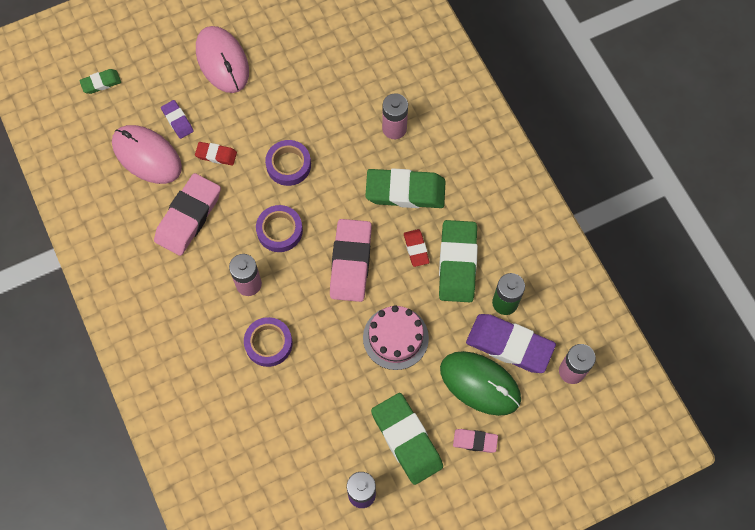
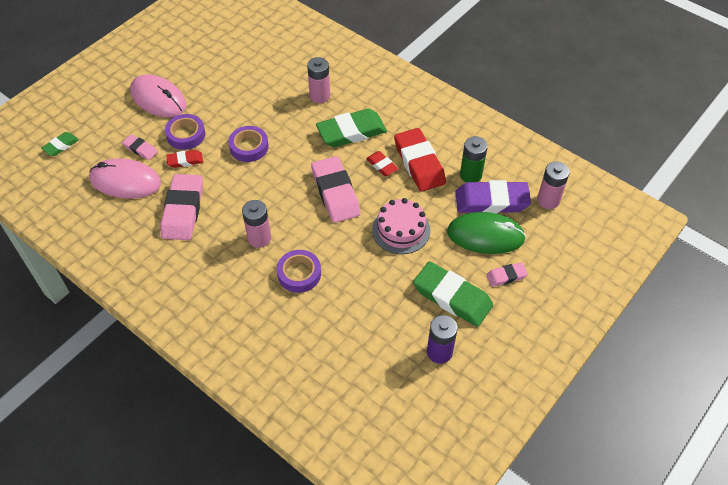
camera: 25 degrees left, 15 degrees down
(177, 121) = (140, 149): purple eraser -> pink eraser
(279, 230) = (265, 192): purple tape -> purple tape (186, 135)
(457, 263) = (419, 163): green eraser -> red eraser

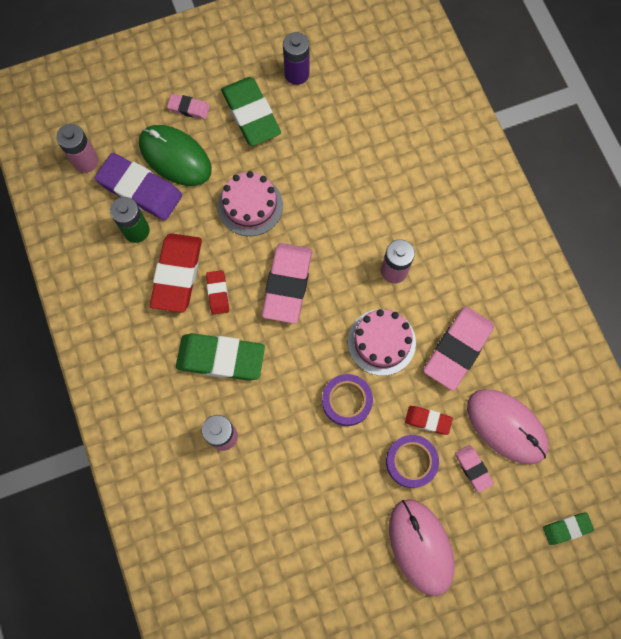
camera: 150 degrees left, 20 degrees up
(243, 190) = (381, 342): none -> pink cake
(299, 274) = (375, 210): purple tape -> none

